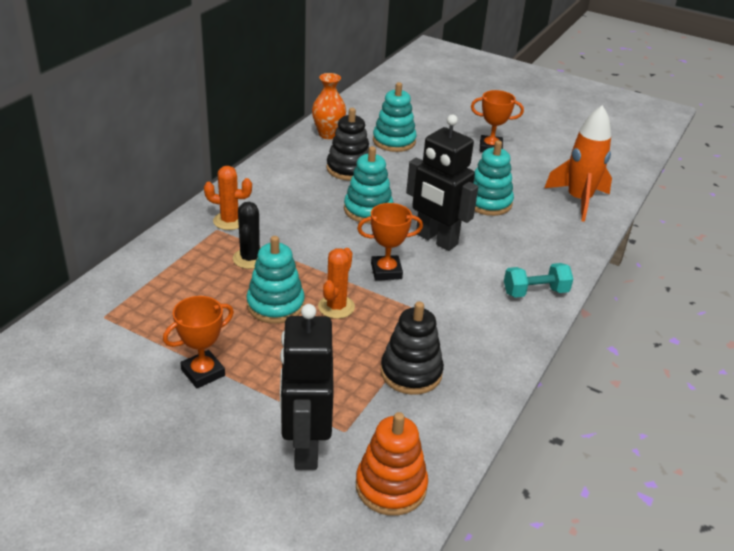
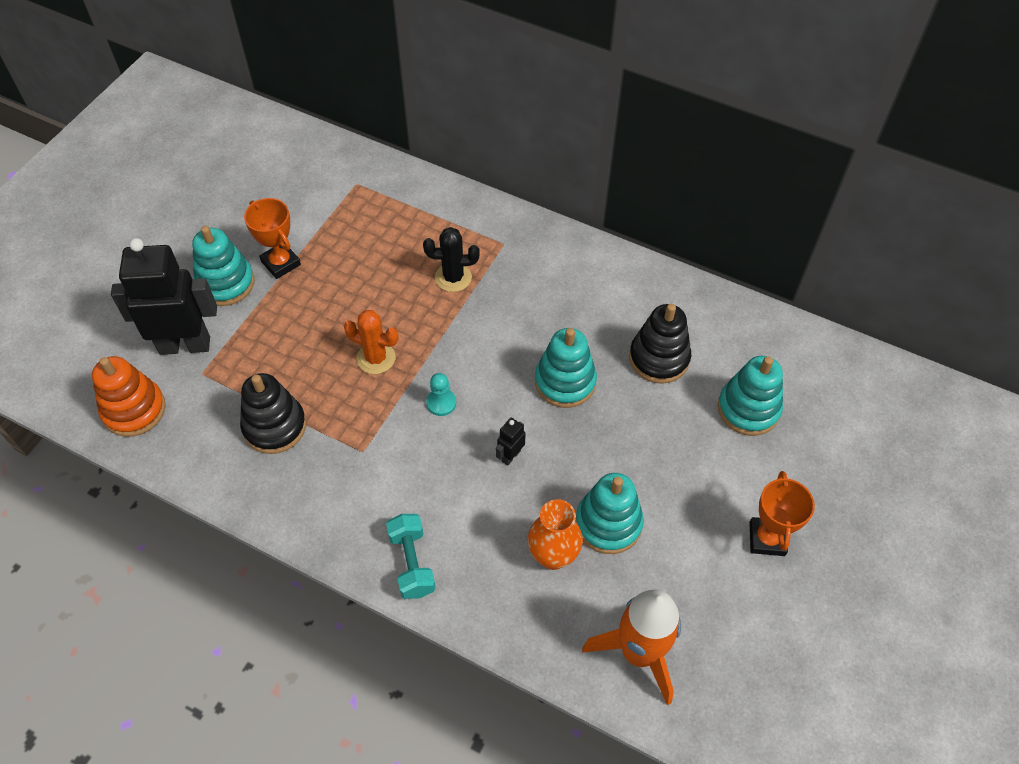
camera: 90 degrees right, 20 degrees up
(229, 221) = (520, 252): orange cactus -> none
(275, 305) = (377, 306): turquoise stacking toy -> turquoise stacking toy (225, 283)
(328, 134) = (744, 331): orange vase -> orange vase (553, 556)
(386, 271) = (441, 403): orange trophy -> turquoise pawn
(436, 240) = (510, 456): black robot -> black robot, size x0.41

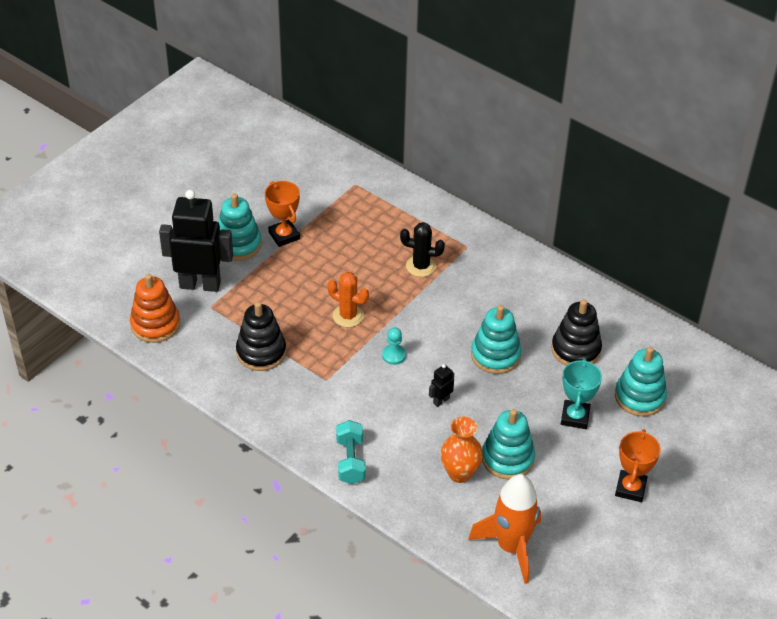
camera: 10 degrees right, 10 degrees down
(678, 450) = (575, 417): none -> turquoise trophy

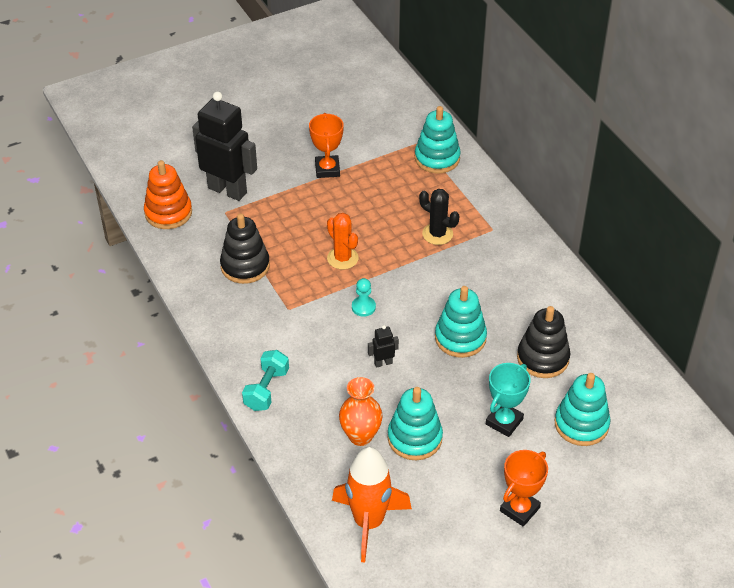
camera: 25 degrees right, 0 degrees up
(238, 244) = (282, 165): turquoise stacking toy -> turquoise stacking toy (437, 158)

